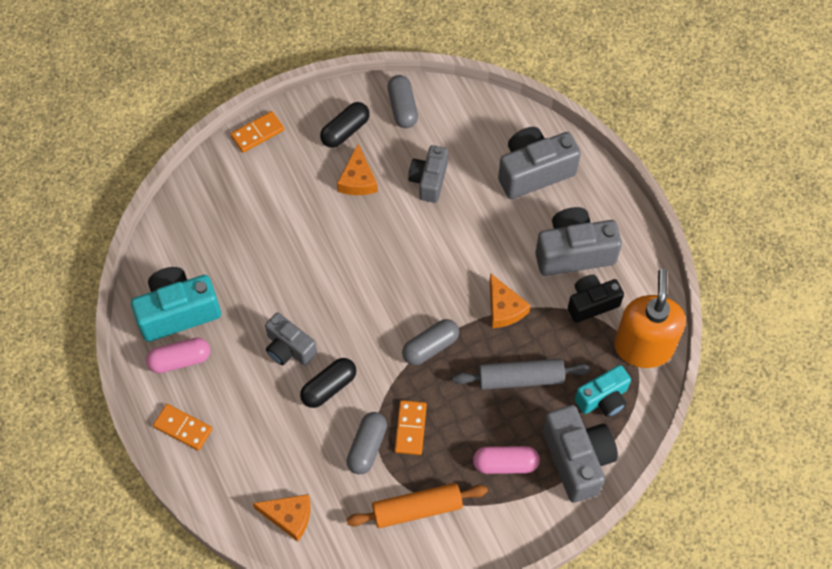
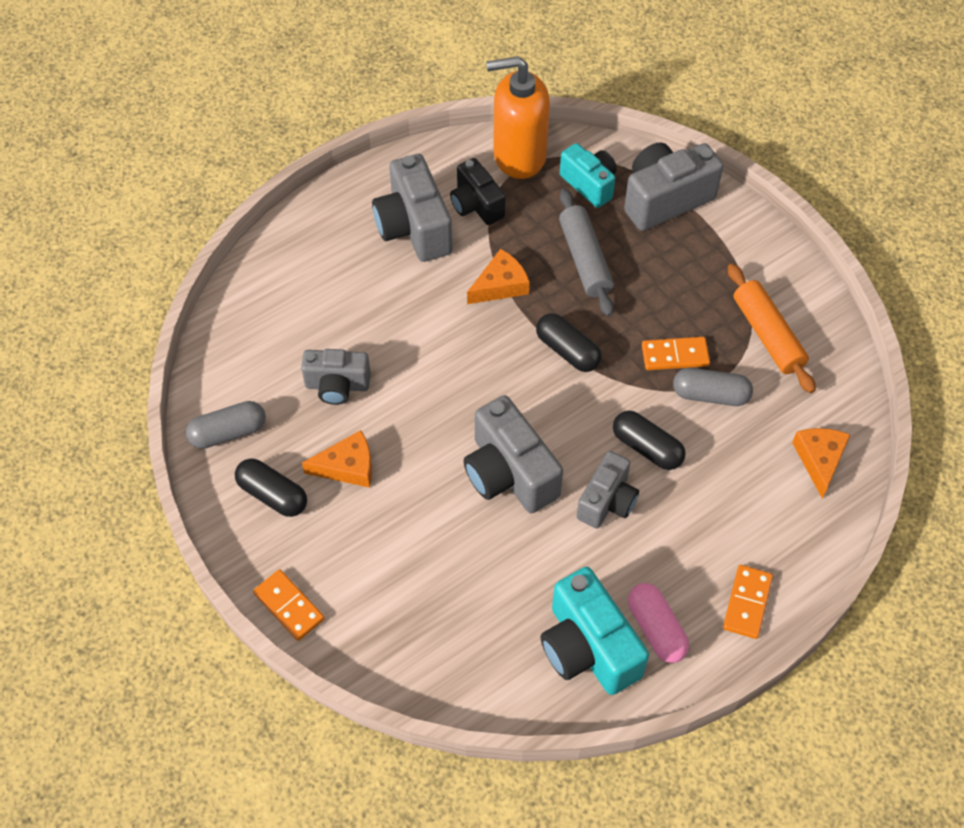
camera: 100 degrees left, 5 degrees down
(430, 347) = (567, 351): grey capsule -> black capsule
(505, 464) = (689, 261): pink capsule -> none
(534, 171) = (309, 278): grey camera -> grey camera (509, 474)

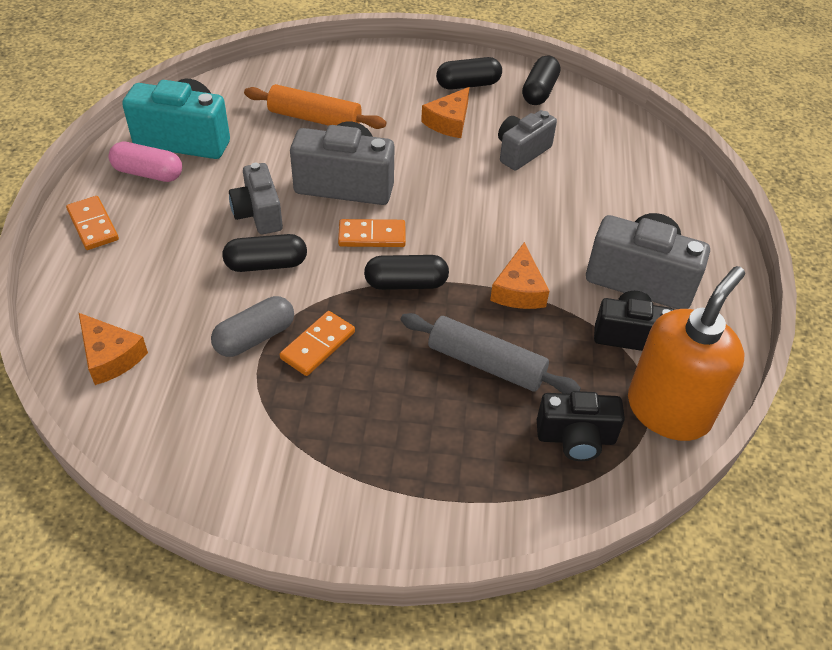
camera: 130 degrees right, 10 degrees down
(228, 432) = (539, 91): grey capsule -> black capsule
(289, 606) = (384, 54): orange domino -> orange domino (372, 236)
(589, 184) = (576, 438): turquoise camera -> black camera
(665, 199) = (493, 486): grey camera -> none
(768, 335) = (253, 429): orange rolling pin -> orange rolling pin (314, 119)

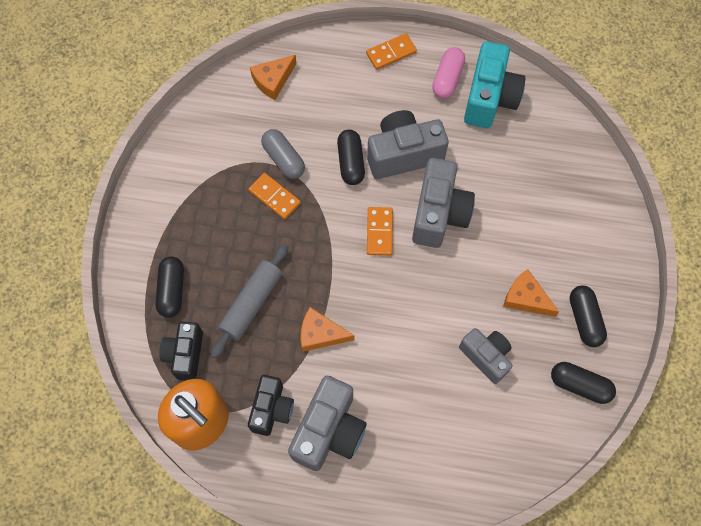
camera: 95 degrees right, 20 degrees up
(258, 214) = (403, 154): grey camera -> grey camera, size x1.55
(314, 119) = (522, 190): orange rolling pin -> none
(406, 283) = (329, 254): black capsule -> black capsule (172, 290)

